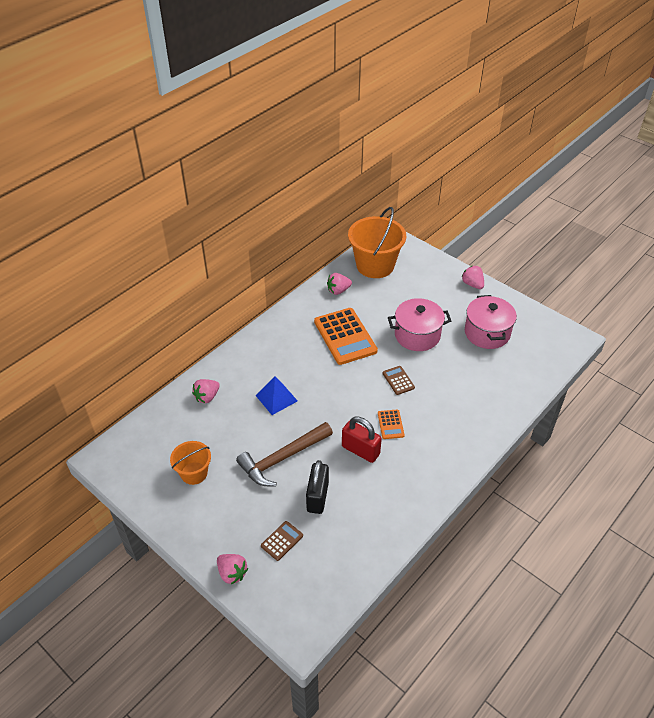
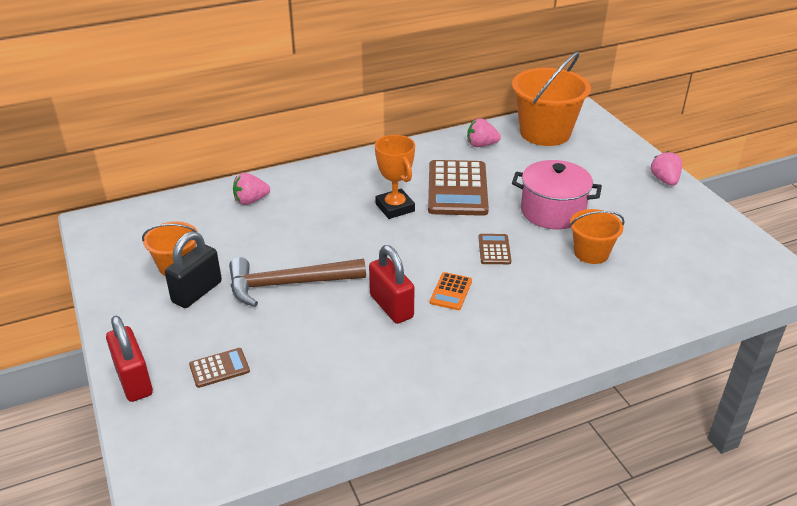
camera: 25 degrees right, 10 degrees down
(232, 573) = (134, 380): pink strawberry -> red padlock
(276, 398) = (328, 224): blue pyramid -> none
(313, 367) = (395, 207): none -> orange trophy
(317, 497) = (299, 337): black padlock -> black padlock (197, 292)
(345, 336) = (457, 189): orange calculator -> brown calculator
(458, 361) = (591, 253): none -> orange bucket
(487, 333) = (653, 234): pink pot -> none

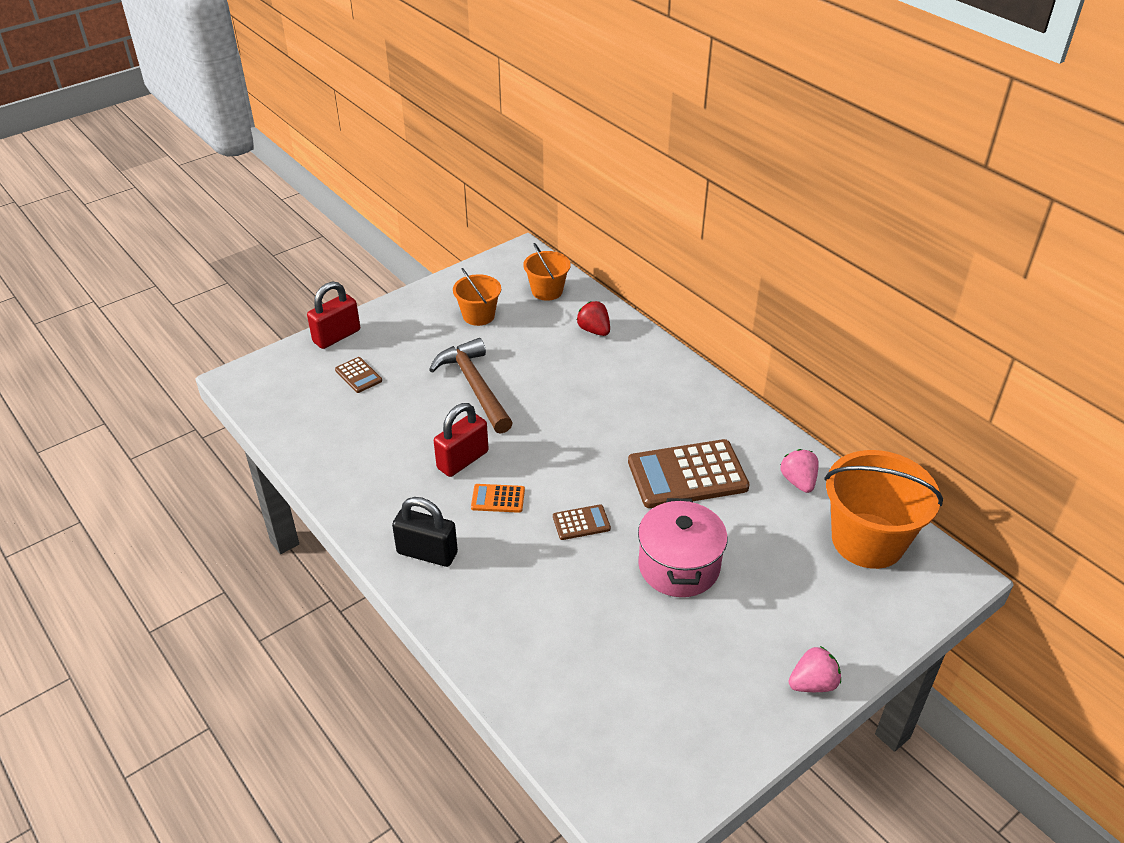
camera: 75 degrees right, 5 degrees up
(197, 292) = (448, 337): black padlock -> black padlock (427, 553)
(251, 201) = (594, 330): pink strawberry -> red strawberry
(395, 207) = (627, 431): orange trophy -> none
(591, 253) = (607, 610): orange bucket -> orange bucket (547, 291)

